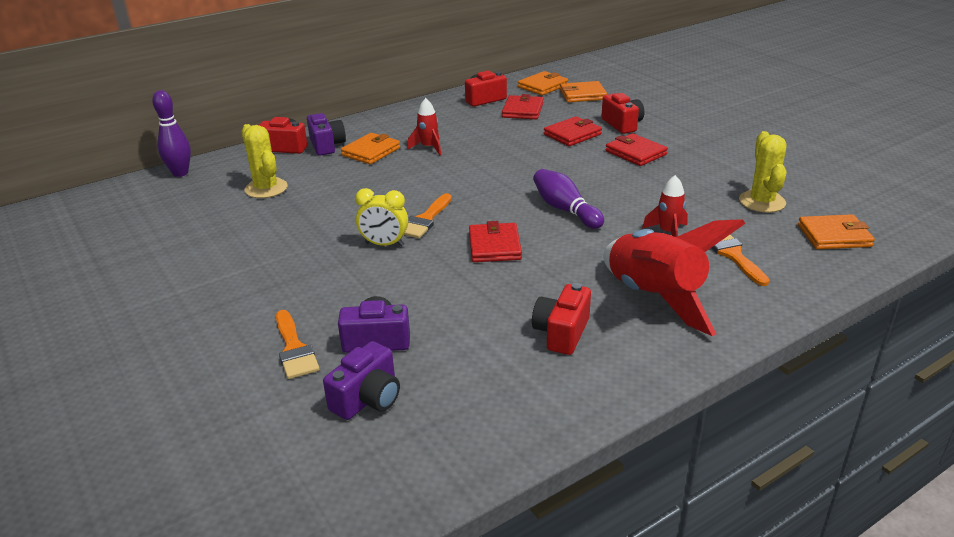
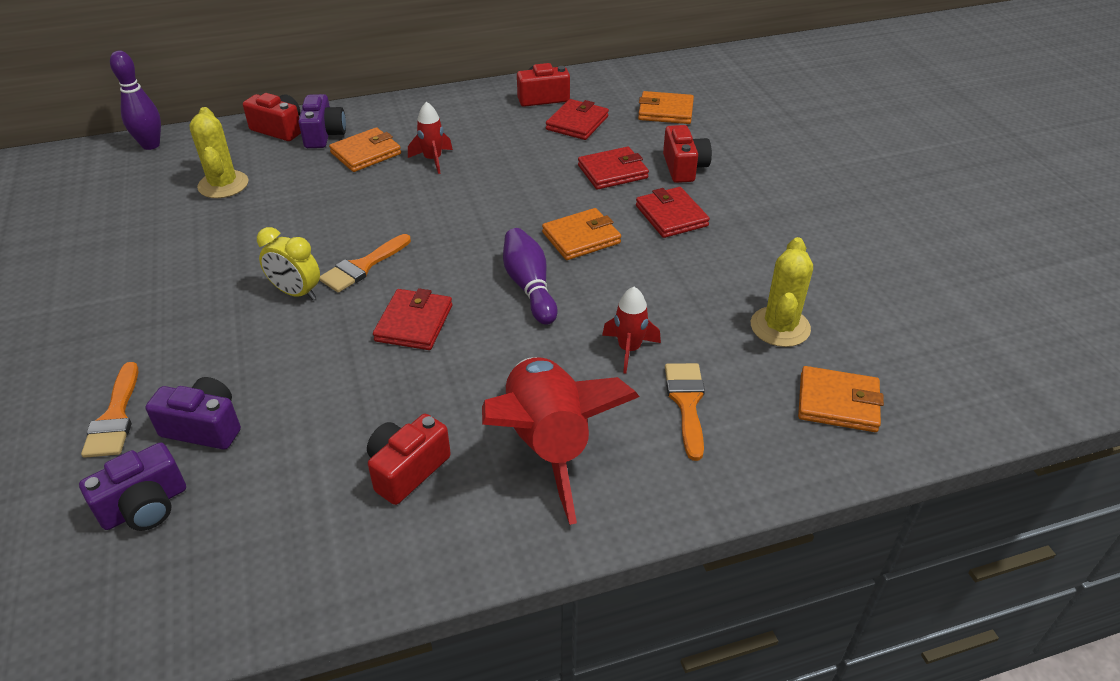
camera: 15 degrees right, 10 degrees up
(543, 86) = (625, 89): orange wallet -> orange wallet (581, 238)

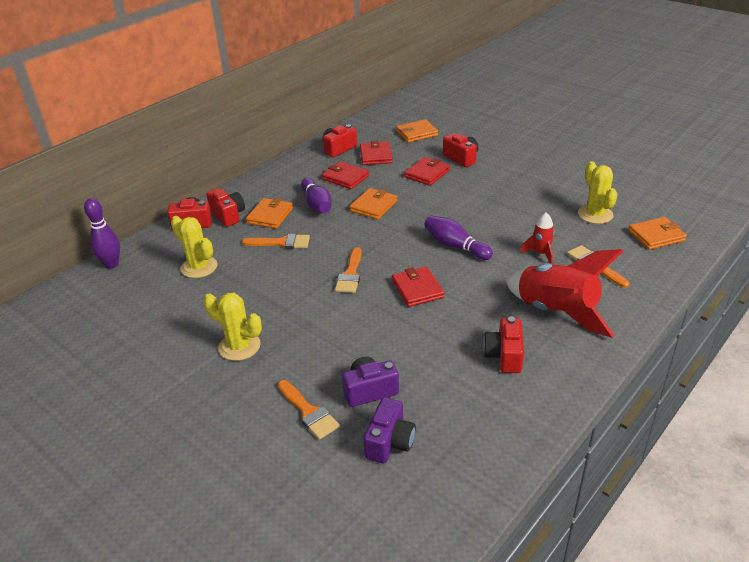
camera: 30 degrees left, 5 degrees down
(148, 299) = (239, 346): none -> yellow cactus
(296, 293) = (329, 303): yellow clock -> none
(324, 135) = (228, 215): purple camera -> red camera
(338, 192) = (281, 243): none -> orange brush
(433, 160) = (317, 204): red rocket -> purple bowling pin
(581, 238) = (452, 212): orange wallet -> orange wallet (373, 206)
(671, 216) = (484, 184): red wallet -> red wallet (345, 177)

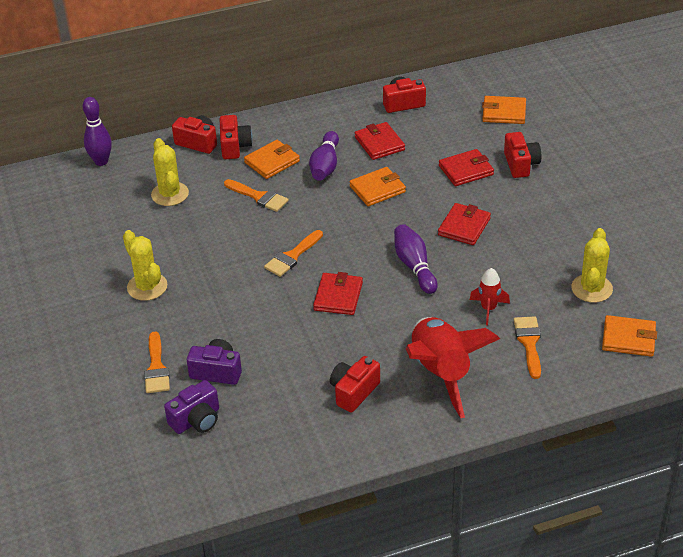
camera: 30 degrees right, 5 degrees up
(376, 155) = (434, 127): red wallet -> red wallet (464, 226)

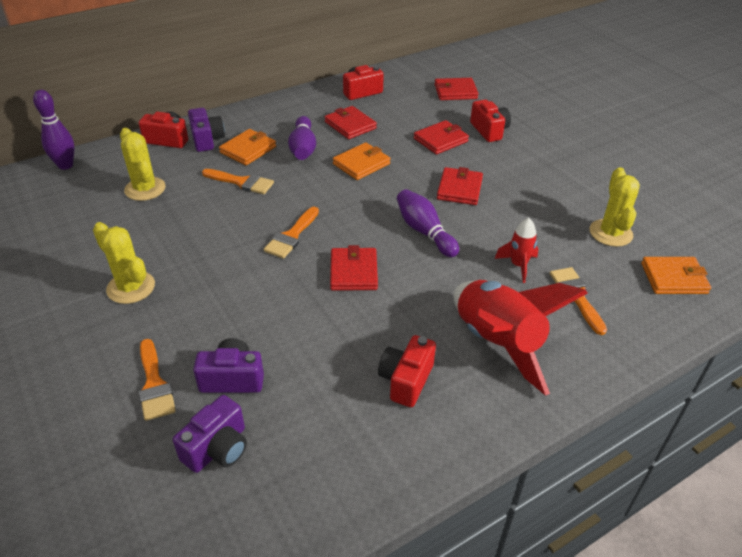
camera: 15 degrees left, 0 degrees up
(235, 146) = (207, 140): red camera -> purple camera
(504, 112) = (455, 92): orange wallet -> red wallet

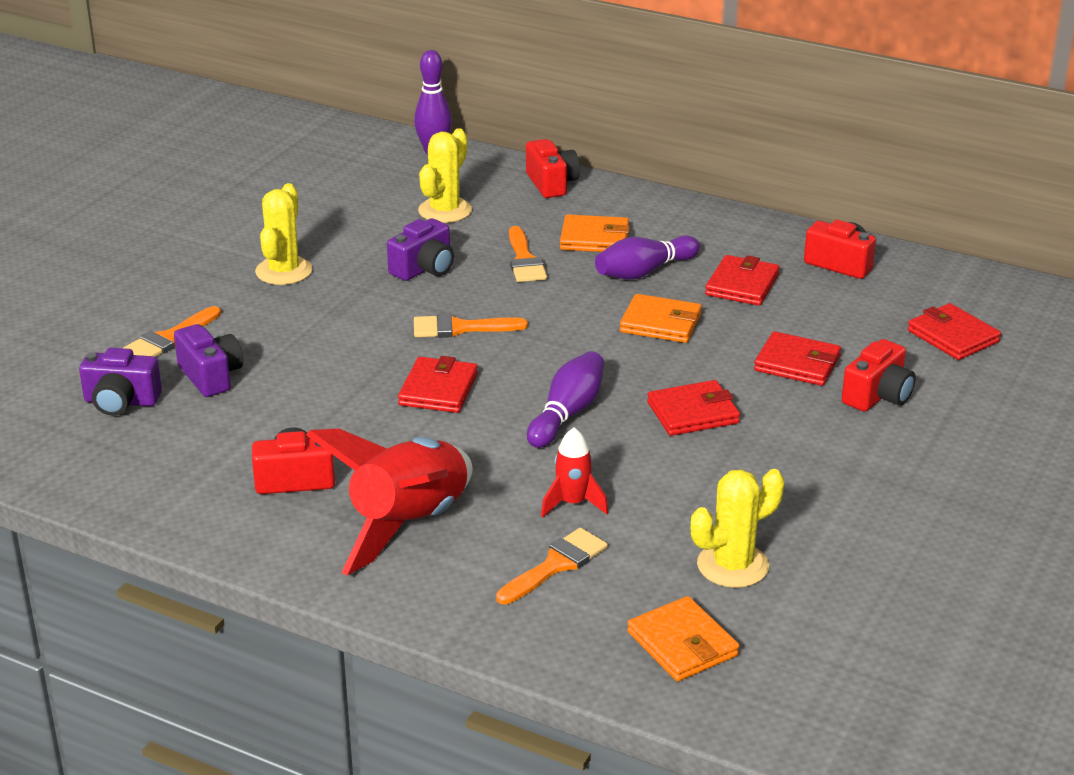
camera: 60 degrees right, 10 degrees down
(207, 140) = (582, 206): purple camera -> purple camera (424, 268)
(353, 272) = (438, 389): red wallet -> red wallet turned 45 degrees counterclockwise

